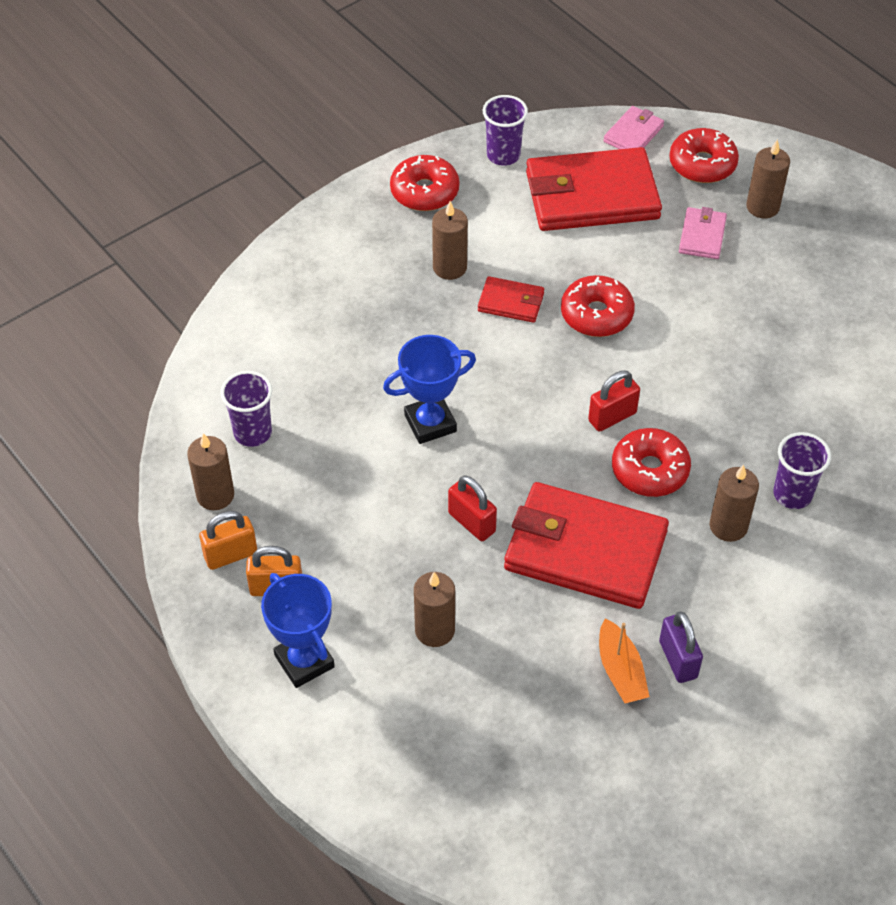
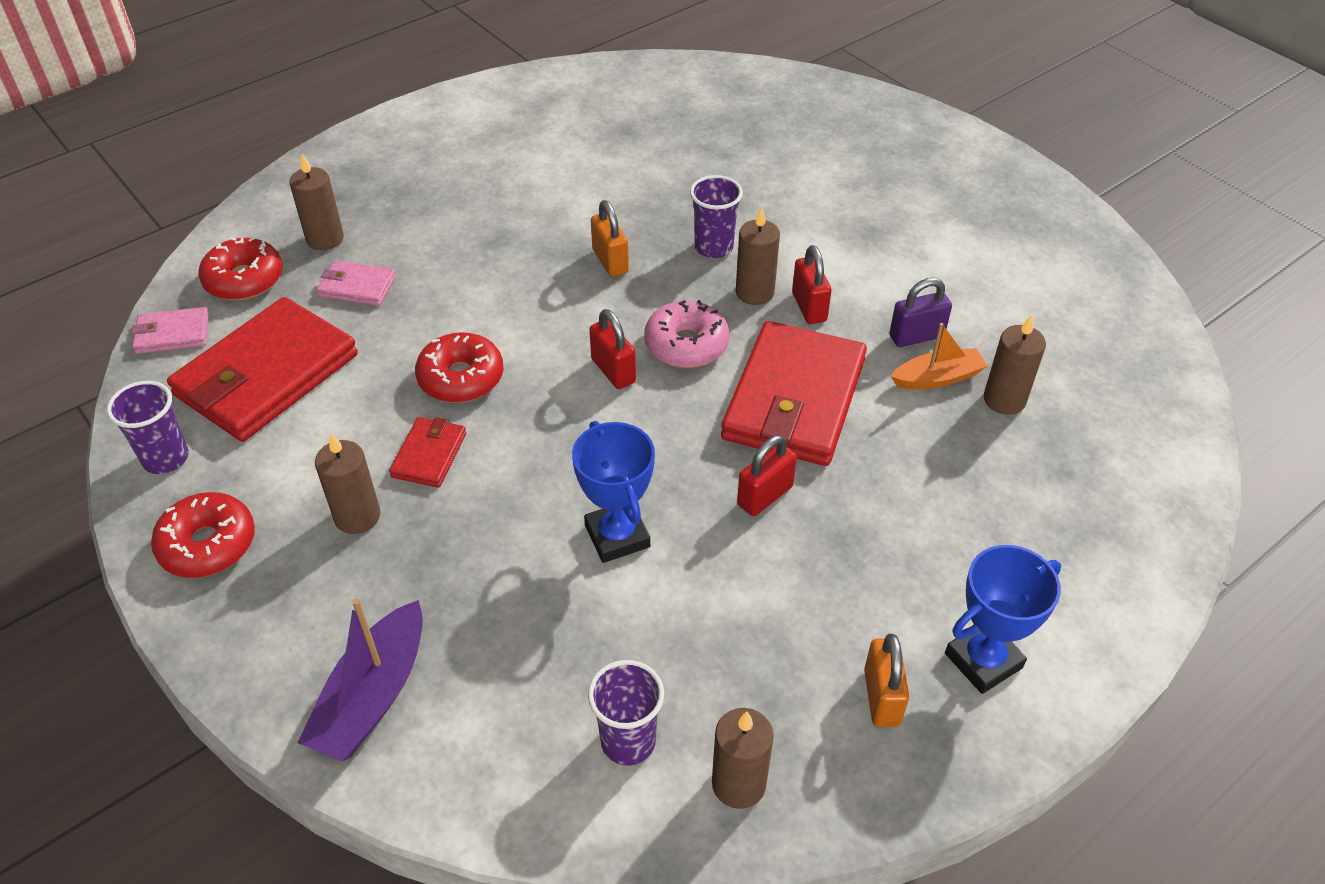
camera: 90 degrees left, 5 degrees down
(230, 555) = (837, 756): orange padlock -> orange padlock (610, 261)
(297, 294) = (372, 696): none -> purple boat
(434, 630) = (916, 530): brown candle -> brown candle (1004, 400)
(591, 195) = (266, 375): red wallet -> red wallet turned 45 degrees clockwise
(633, 134) = (172, 334): pink wallet -> pink wallet turned 45 degrees counterclockwise
(650, 470) = (686, 345): red donut -> pink donut
(712, 570) = (809, 307): none -> red padlock

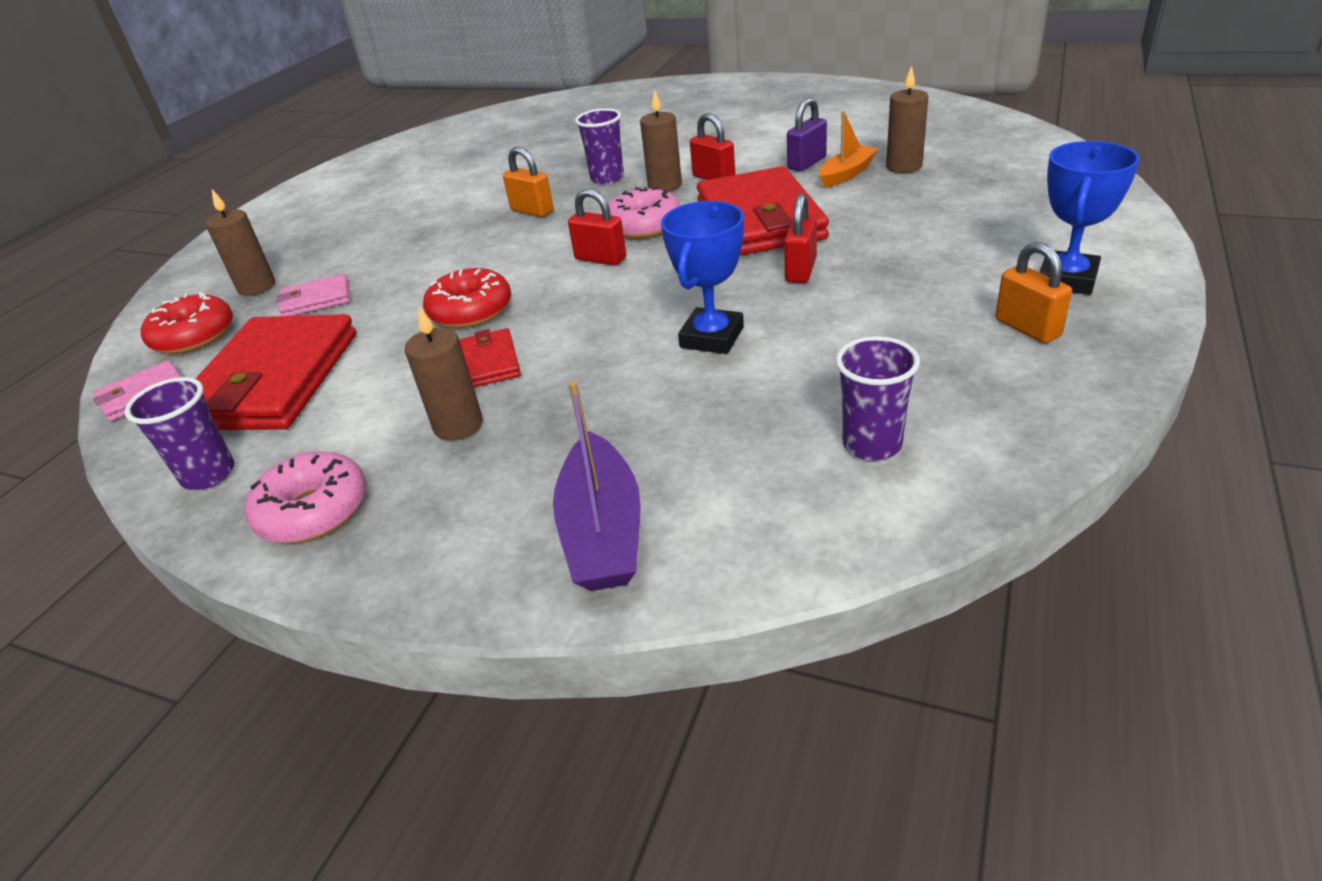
camera: 25 degrees left, 10 degrees down
(208, 544) = (313, 511): red donut -> pink donut
(617, 536) = (711, 337): blue trophy -> blue trophy turned 75 degrees clockwise
(738, 784) = (992, 424): brown candle -> none

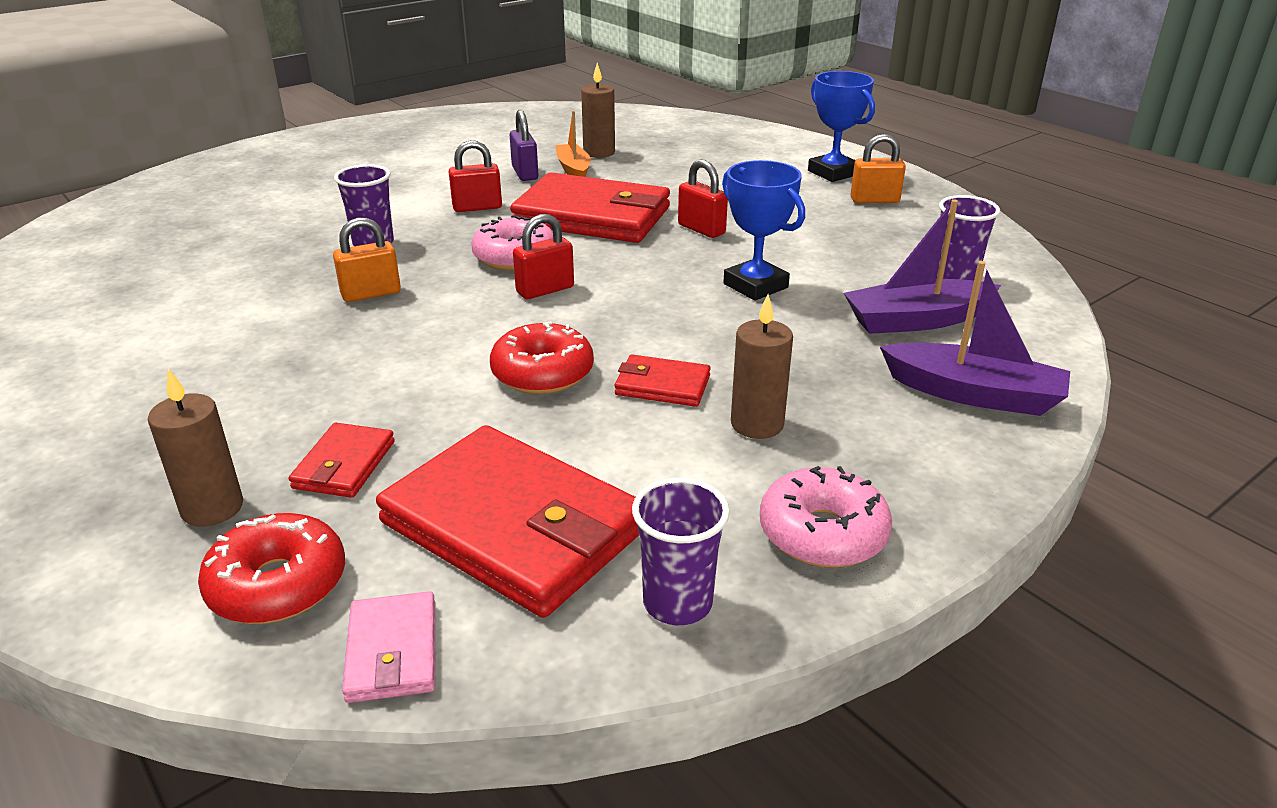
camera: 65 degrees left, 5 degrees down
(316, 300) = (344, 465): pink wallet -> red wallet
(665, 186) = (449, 227): brown candle -> none
(734, 448) = (916, 320): none -> purple boat

